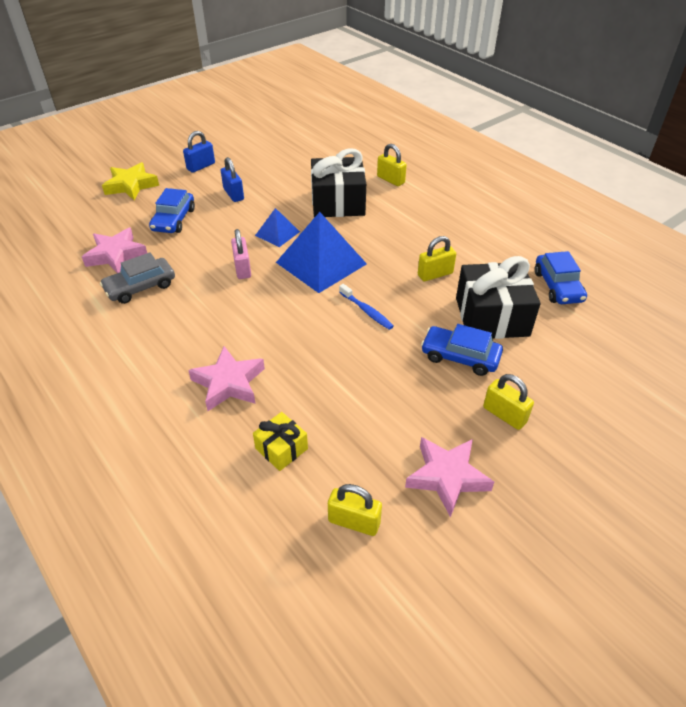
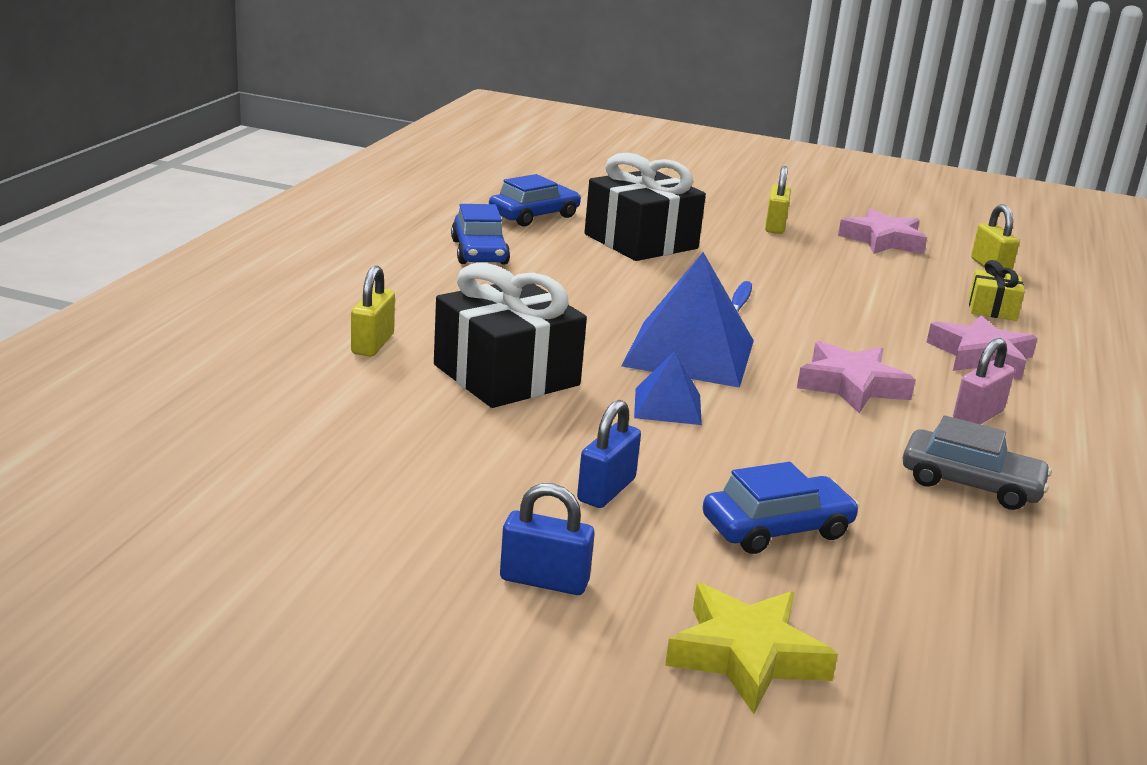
camera: 125 degrees left, 20 degrees down
(116, 255) = (955, 548): pink star -> pink star (851, 385)
(242, 268) = (793, 409): pink padlock -> pink padlock (978, 416)
(435, 274) = (604, 277): yellow padlock -> none
(460, 357) = (731, 250): blue car -> blue car (479, 252)

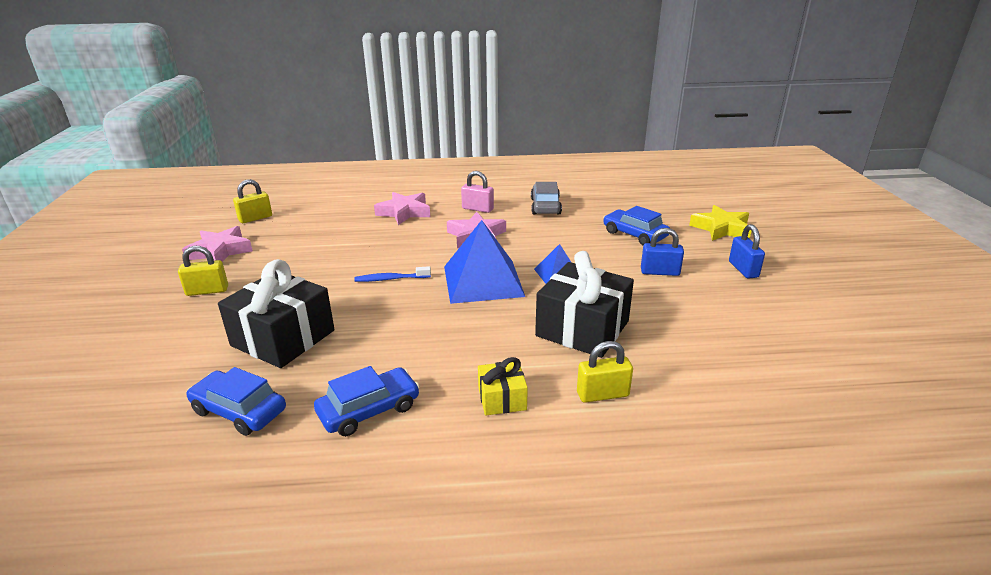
camera: 110 degrees left, 5 degrees up
(992, 309) = (331, 214): yellow gift -> yellow gift (502, 399)

